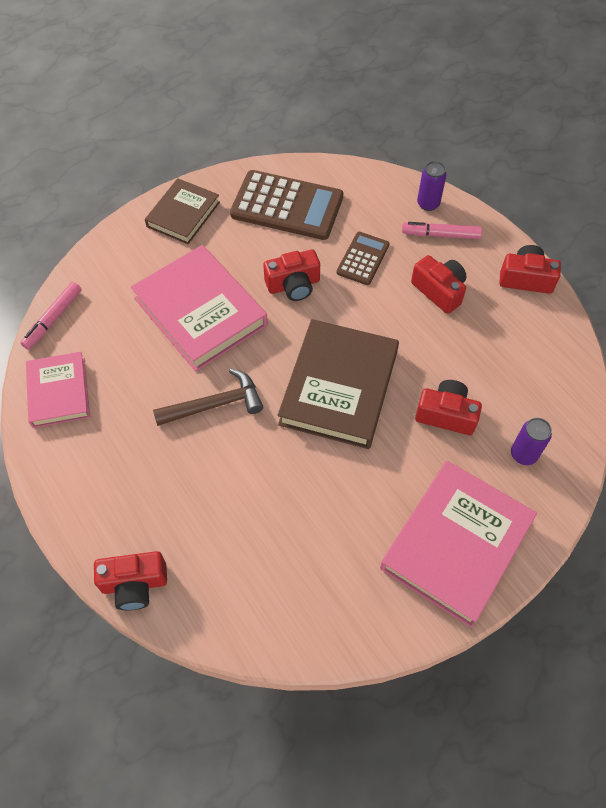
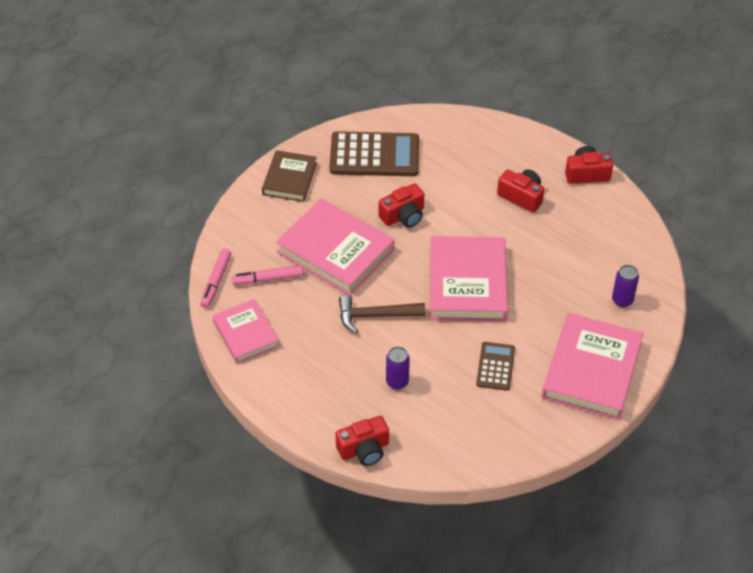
camera: 15 degrees left, 10 degrees down
(215, 404) = (375, 316): brown hammer -> brown hammer turned 150 degrees counterclockwise
(338, 387) = (467, 283): brown book -> pink book
(363, 259) = (452, 184): brown calculator -> brown calculator (495, 366)
(428, 204) = (490, 131): purple can -> purple can (397, 382)
(440, 235) = (508, 153): pink marker -> pink marker (268, 279)
(446, 414) = (556, 285): red camera -> none

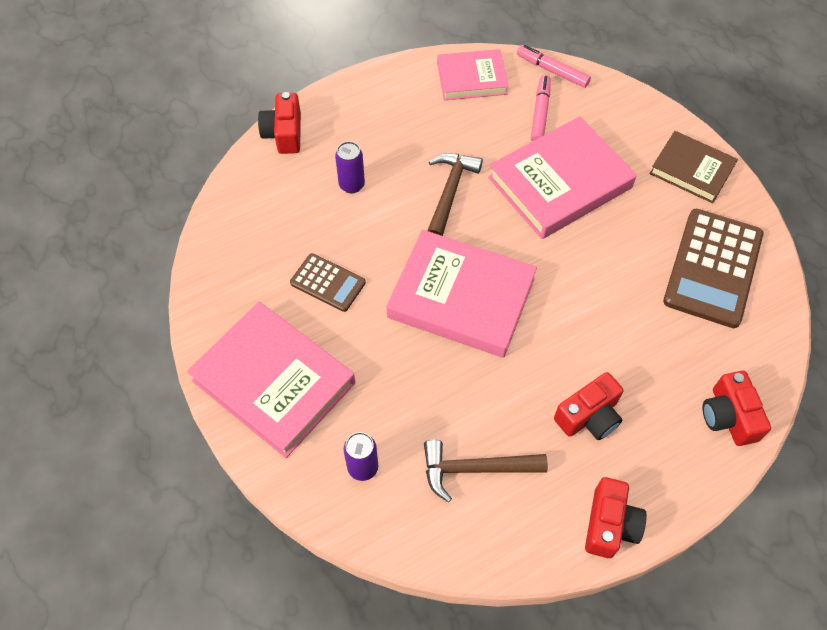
camera: 110 degrees right, 10 degrees up
(403, 216) = (595, 266): red camera -> red camera (728, 416)
(589, 243) = (475, 469): none -> brown hammer

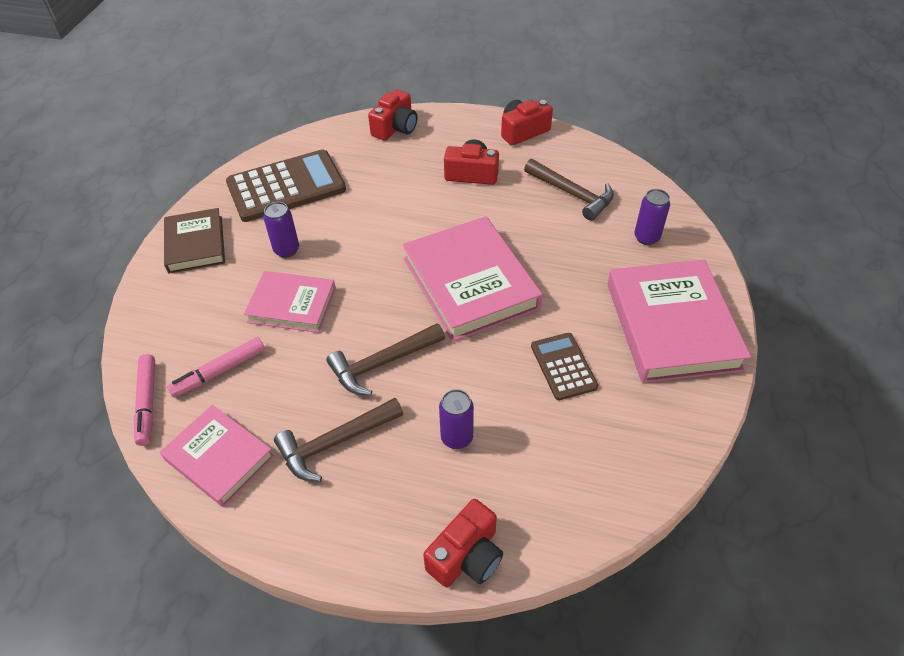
camera: 135 degrees left, 10 degrees down
(419, 130) = (335, 443): none -> brown hammer
(559, 182) = (292, 305): pink book -> pink book, size x0.61
(625, 217) = (286, 250): none -> purple can

